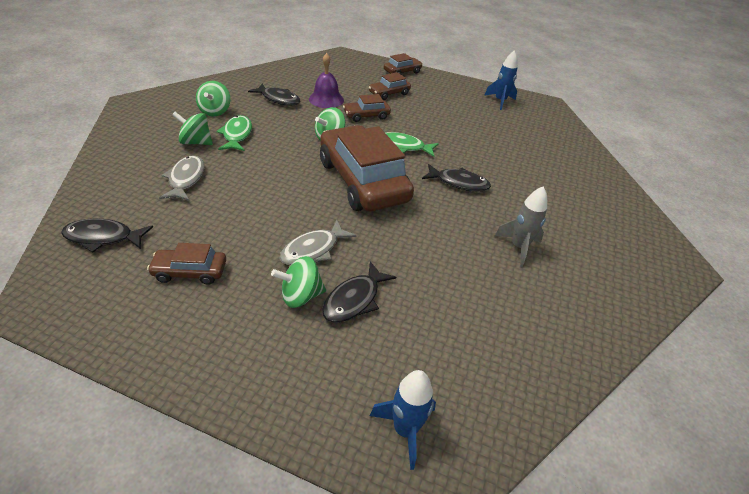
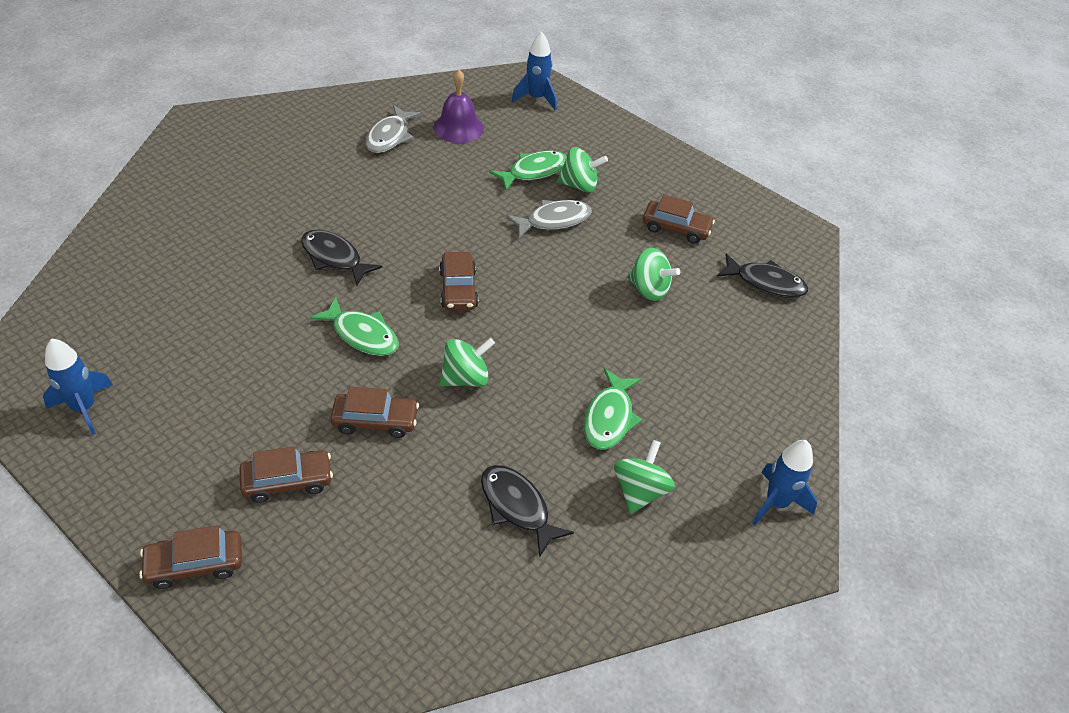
camera: 160 degrees left, 5 degrees up
(135, 117) = (776, 503): none -> blue rocket
(186, 179) = (685, 343): grey fish -> grey fish (390, 136)
(196, 142) = (673, 413): green spinning top -> green spinning top (649, 289)
(326, 99) = (425, 487): purple bell -> purple bell (458, 127)
(354, 299) = (533, 171): black fish -> green fish
(362, 181) = (458, 289): brown car -> brown car, size x0.45
(518, 247) = (341, 174): grey rocket -> none

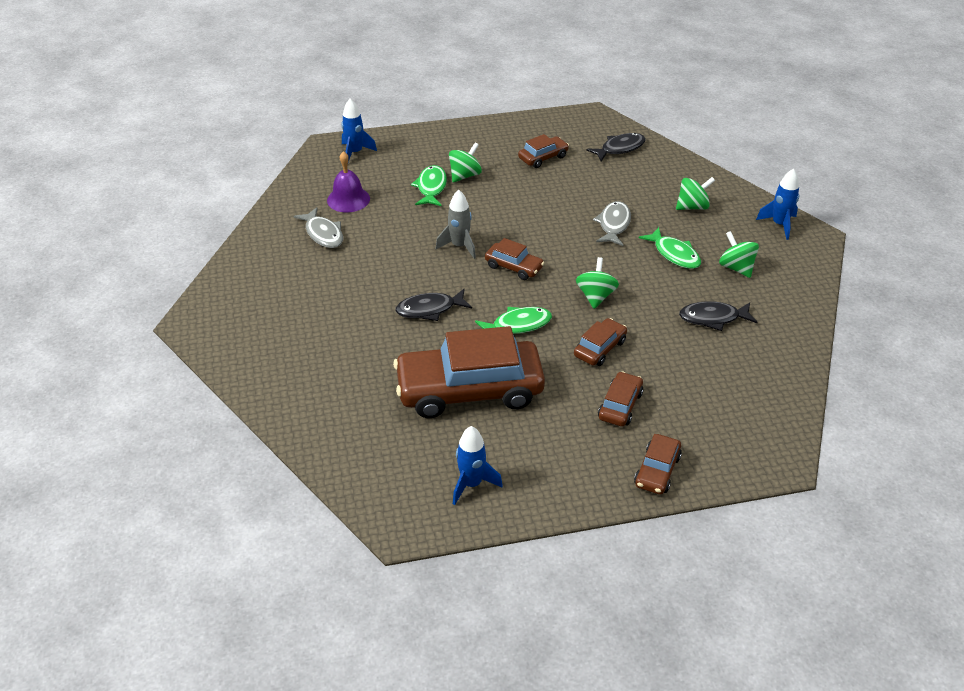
camera: 50 degrees left, 5 degrees down
(228, 343) = (469, 390): none -> brown car
(455, 234) = (459, 246): none -> grey rocket
(553, 220) = (488, 200): grey fish -> grey fish (613, 224)
(649, 289) = (585, 192): green spinning top -> green spinning top (692, 207)

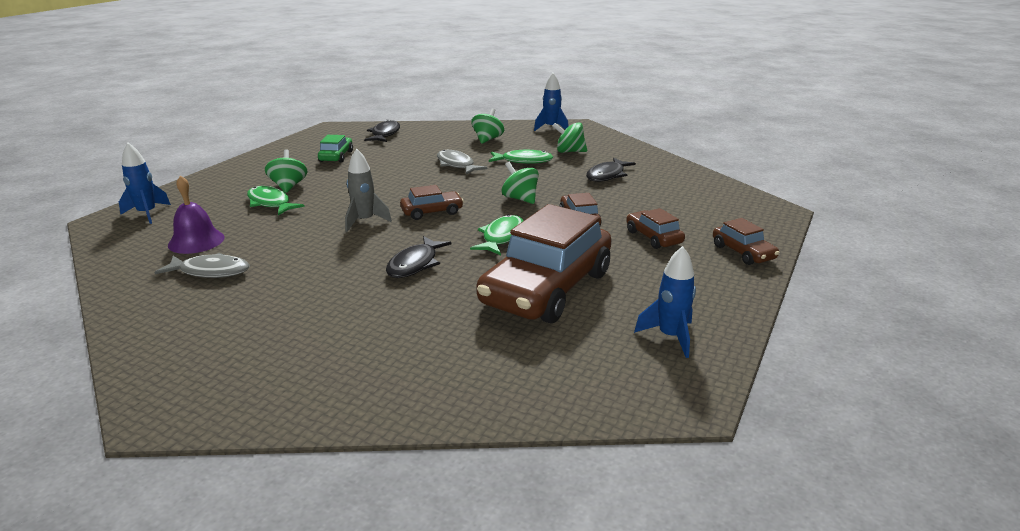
camera: 50 degrees left, 15 degrees down
(543, 157) = (336, 156): brown car -> green car

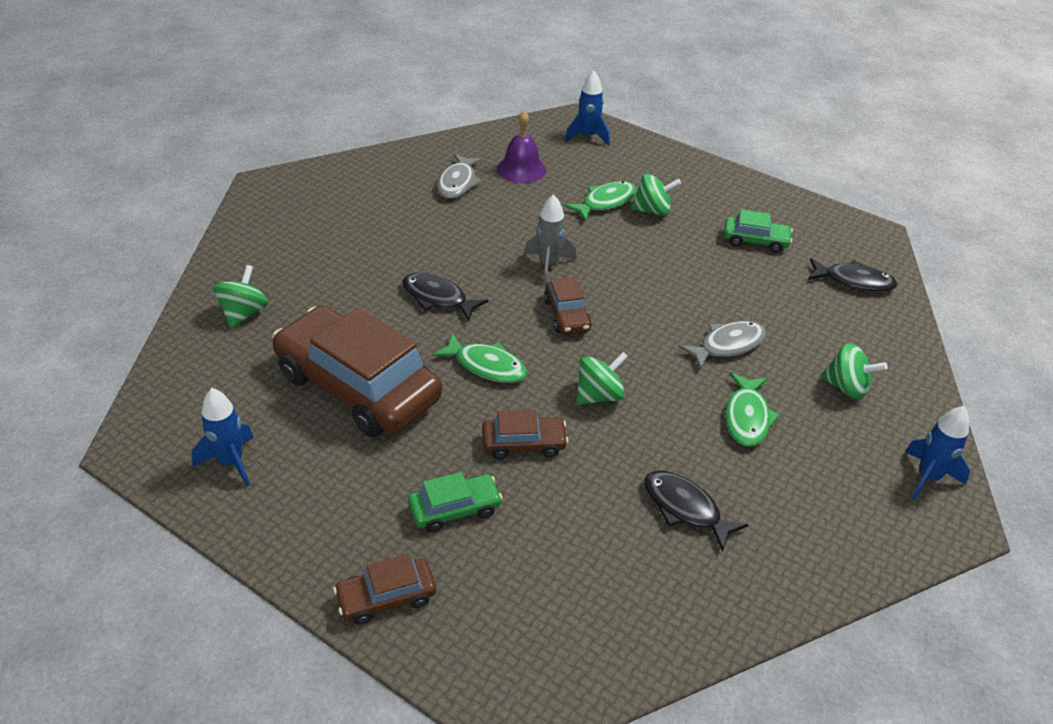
camera: 95 degrees right, 15 degrees up
(569, 151) = (797, 481): green spinning top -> green spinning top (244, 313)
(653, 237) = (455, 509): brown car -> green car

